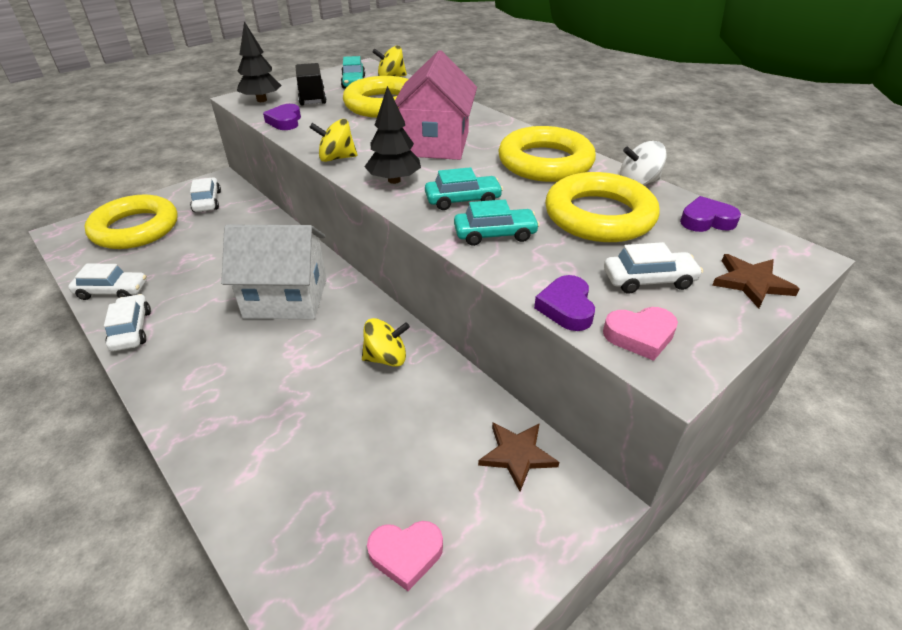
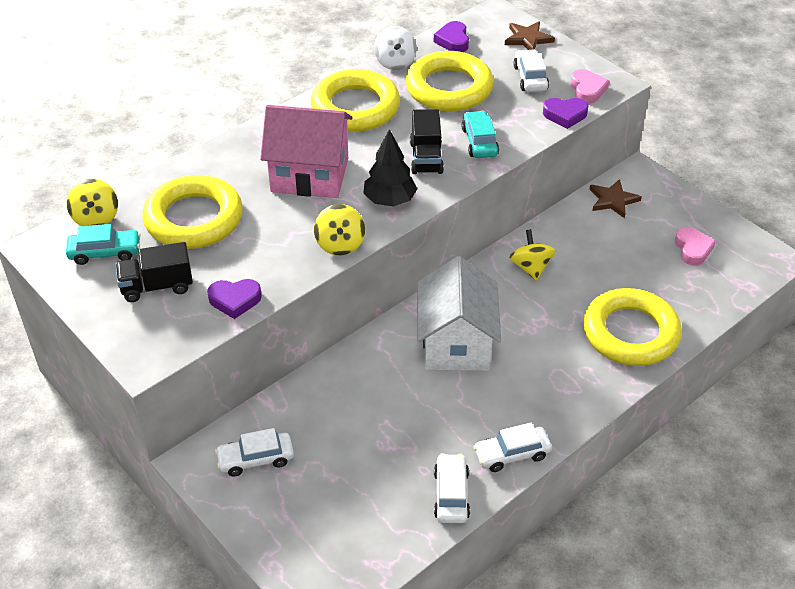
camera: 90 degrees left, 5 degrees up
(135, 228) = (320, 519): yellow ring -> yellow ring (630, 333)
(262, 100) = (156, 336): black tree -> none
(463, 200) = (426, 158): turquoise car -> black truck

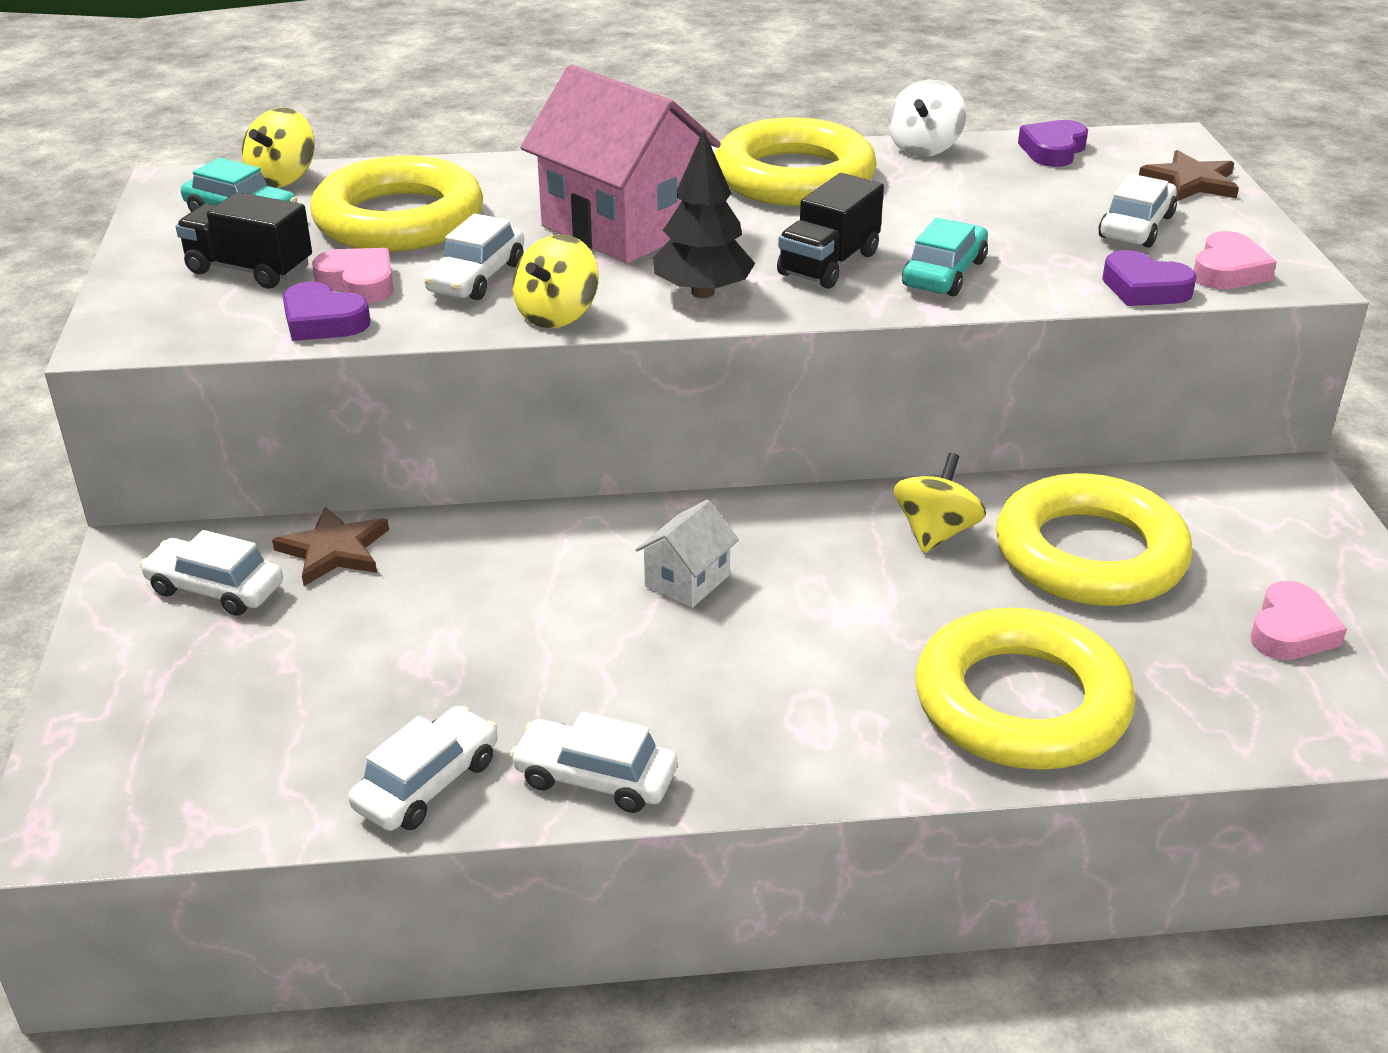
camera: 35 degrees right, 10 degrees down
(223, 269) = (359, 283): none -> pink heart
(277, 239) = (476, 277): none -> white car
(449, 88) = (974, 199): yellow ring -> yellow ring (1089, 554)
(456, 343) = (687, 580): white house -> white house, size x0.47
(613, 200) = (1198, 500): brown star -> brown star (334, 550)

